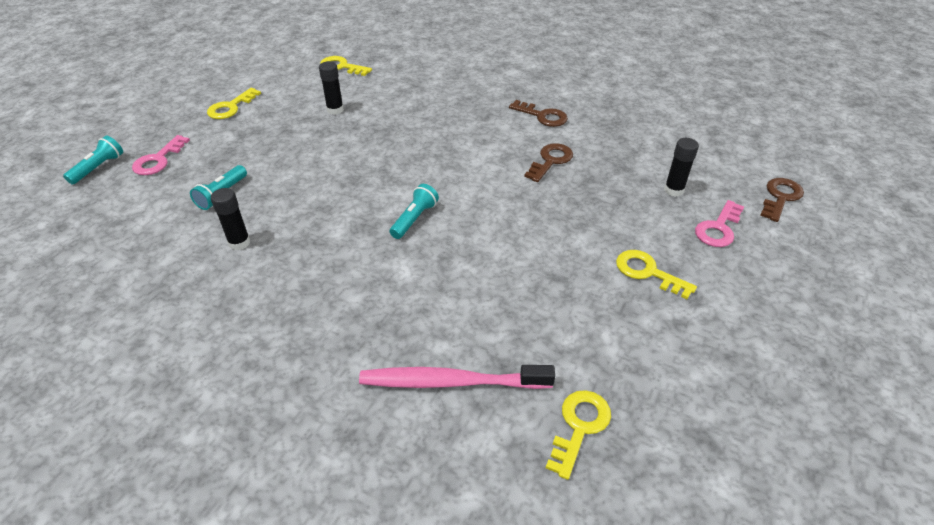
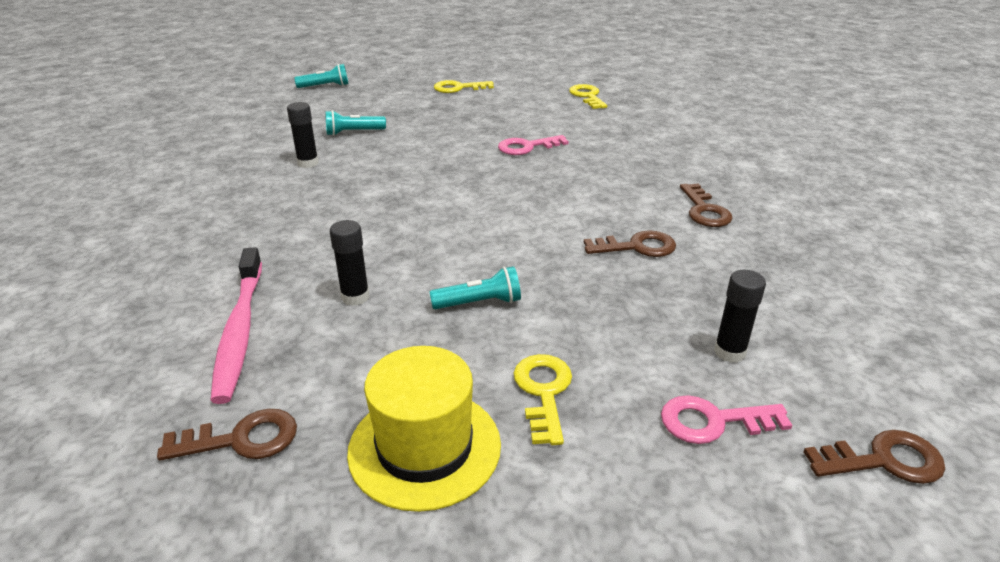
camera: 50 degrees right, 10 degrees down
(158, 160) = (361, 97): pink key -> pink key (527, 147)
(335, 110) = (524, 120): black glue stick -> black glue stick (355, 297)
(414, 219) = (434, 216): turquoise flashlight -> turquoise flashlight (479, 303)
(452, 382) = (240, 330): pink toothbrush -> pink toothbrush turned 150 degrees counterclockwise
(579, 427) = (241, 439): yellow key -> brown key
(655, 343) = (424, 447): none -> yellow hat

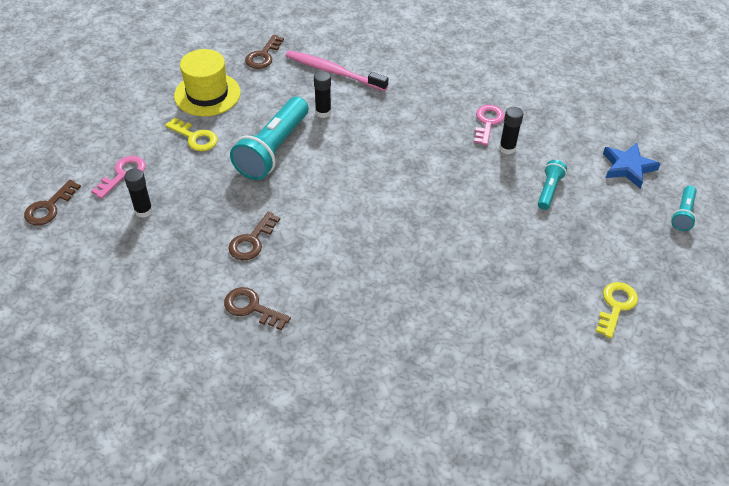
camera: 125 degrees right, 15 degrees up
(282, 112) = (628, 167): none -> blue star
(479, 303) = (273, 149): turquoise flashlight -> turquoise flashlight, size x2.04
(527, 147) = (437, 275): pink key -> pink key (487, 122)
(587, 96) = (519, 397): yellow key -> none

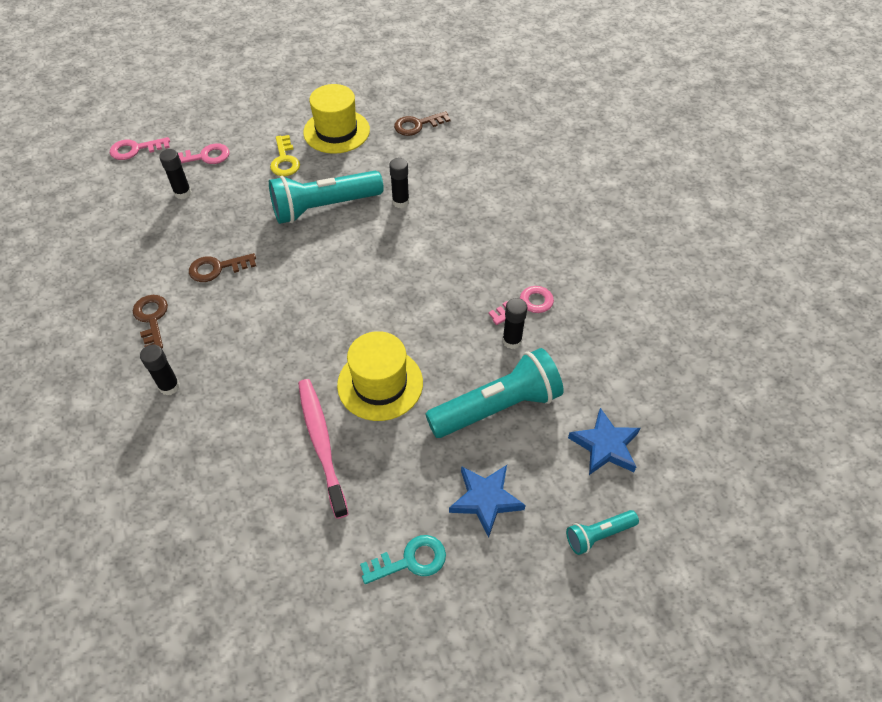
camera: 45 degrees right, 5 degrees up
(49, 207) = (135, 149): brown key -> pink key
(332, 337) = (169, 386): none -> black glue stick
(334, 72) = (454, 173): pink toothbrush -> pink toothbrush (322, 444)
(466, 228) = (380, 384): none -> yellow hat
(549, 190) = (497, 407): turquoise flashlight -> turquoise flashlight, size x2.04
(609, 243) = (485, 499): none -> blue star
(616, 306) = (410, 560): yellow key -> turquoise key

